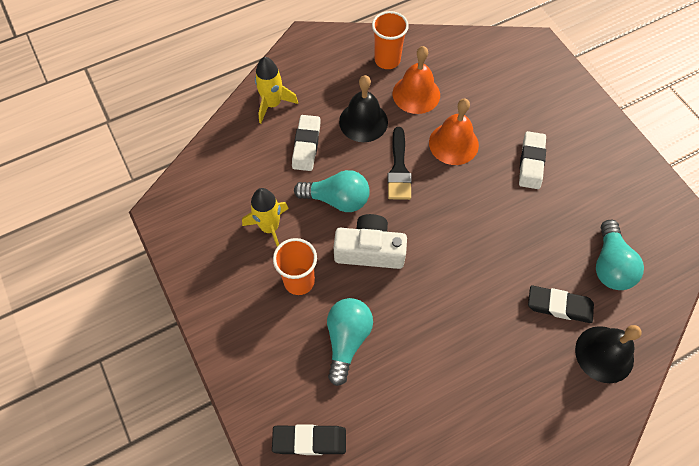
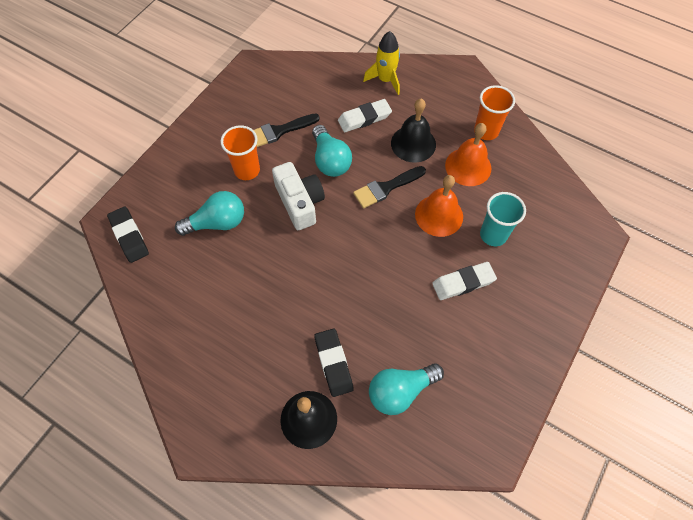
camera: 60 degrees right, 0 degrees up
(270, 227) = (279, 131): yellow rocket -> black brush
(497, 115) = (493, 235): none -> turquoise cup

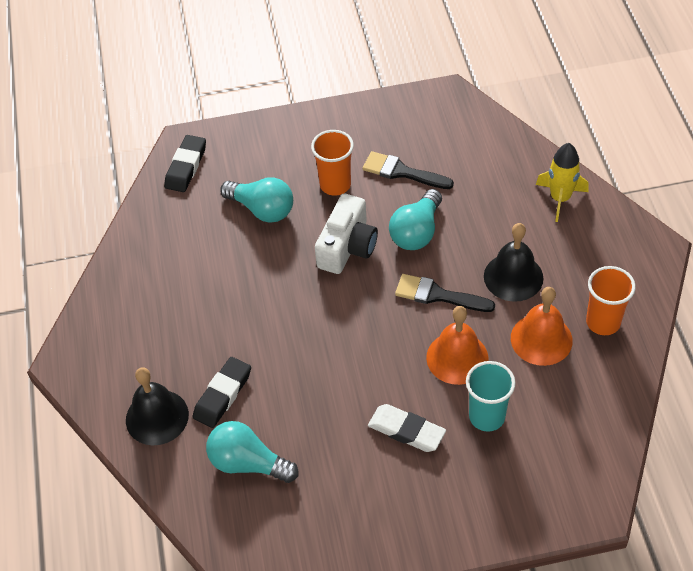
camera: 50 degrees right, 10 degrees down
(364, 118) = (494, 219): white eraser -> none

